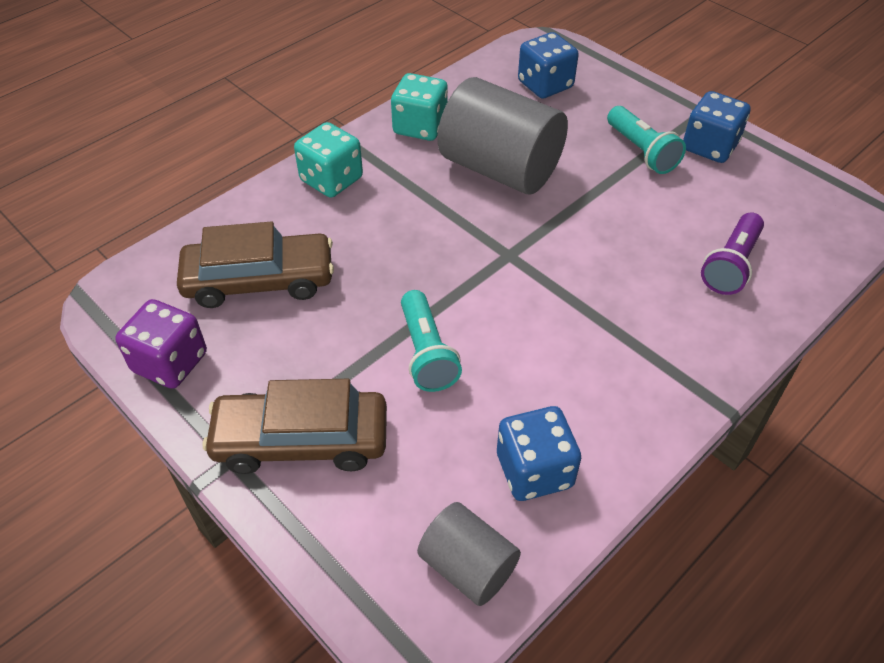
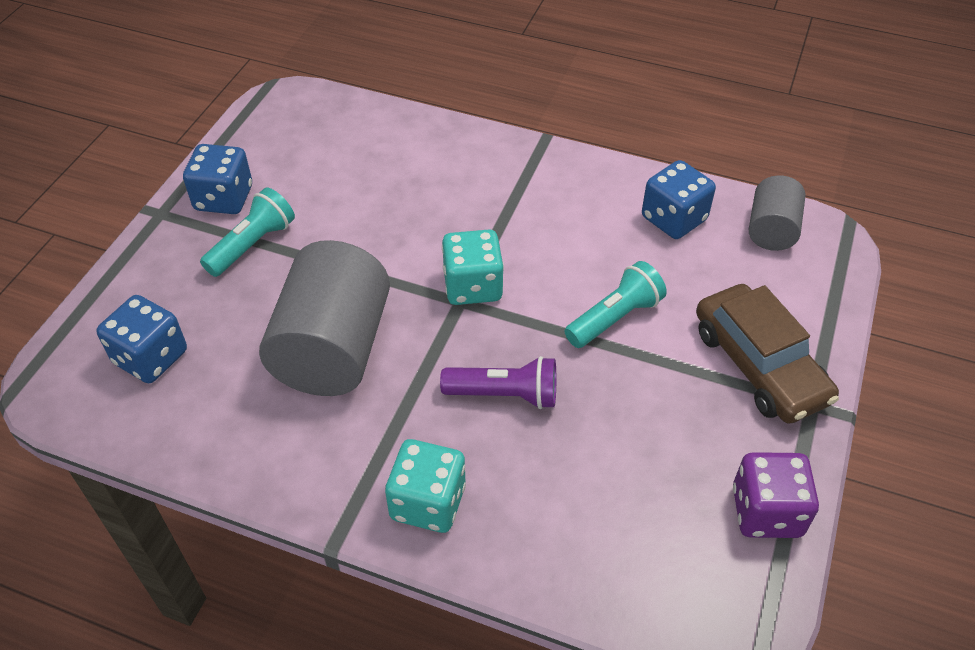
camera: 115 degrees left, 0 degrees up
(259, 280) = (619, 492): brown car -> none
(420, 127) = (285, 453): turquoise dice -> turquoise dice (472, 286)
(731, 265) = (391, 158): purple flashlight -> purple flashlight (504, 394)

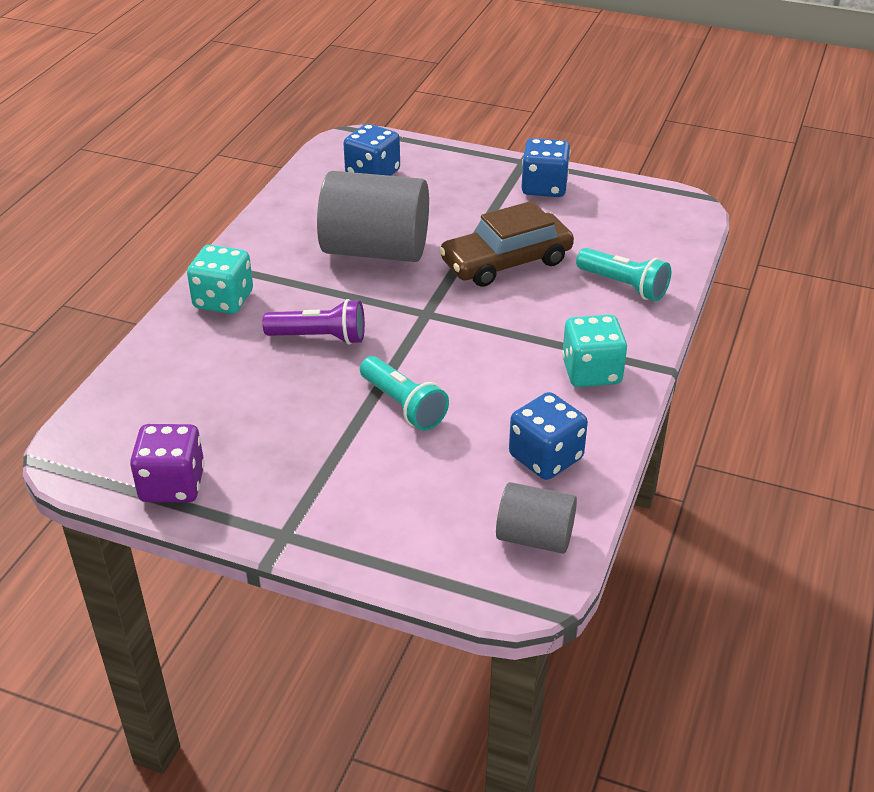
camera: 90 degrees right, 10 degrees down
(252, 245) = (490, 205): turquoise flashlight -> turquoise flashlight (623, 286)
(472, 286) = (444, 320): turquoise dice -> turquoise dice (591, 372)
(504, 394) = (319, 337): purple flashlight -> purple flashlight turned 90 degrees counterclockwise
(759, 365) = (337, 501): brown car -> brown car (506, 262)

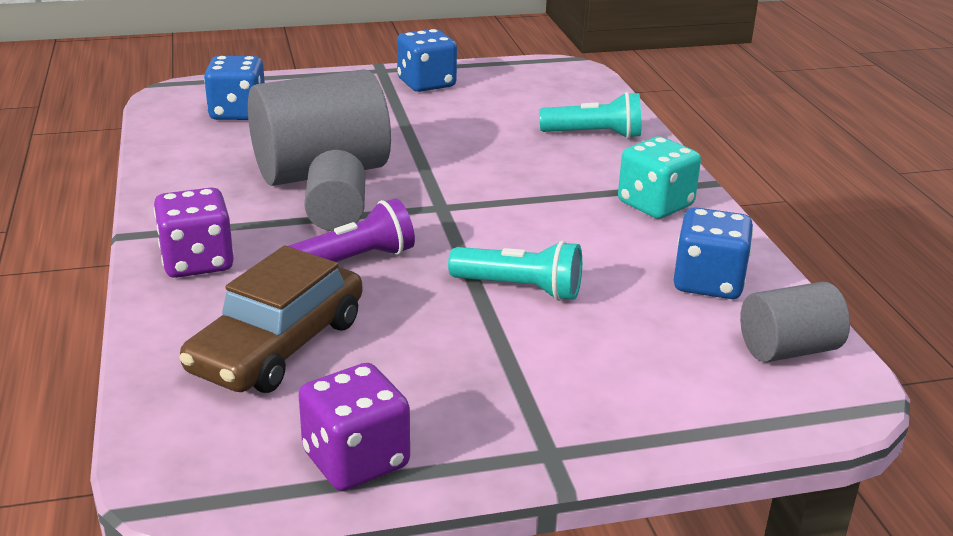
camera: 35 degrees left, 10 degrees down
(223, 300) = (197, 262): turquoise dice -> purple dice
(346, 294) = (336, 215): none -> grey cylinder
(506, 262) = (465, 146): brown car -> brown car (277, 345)

